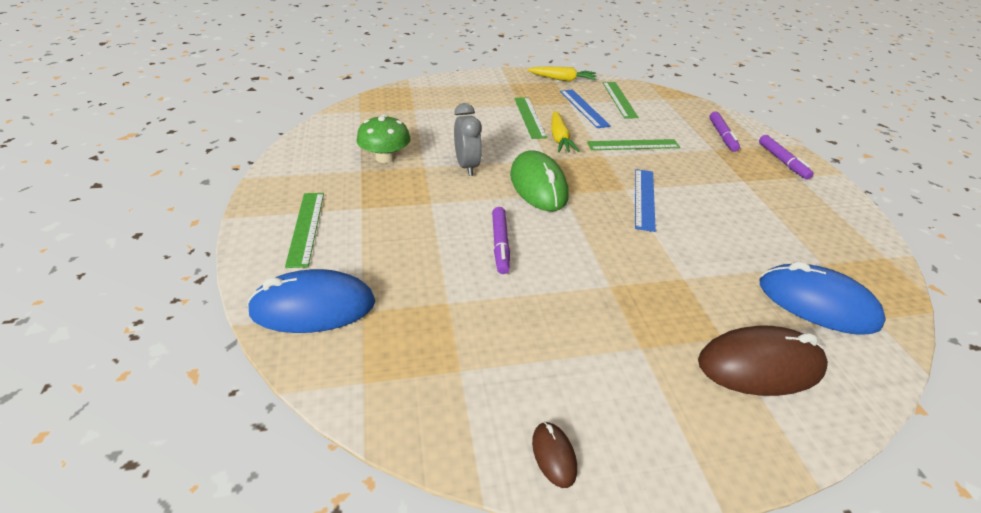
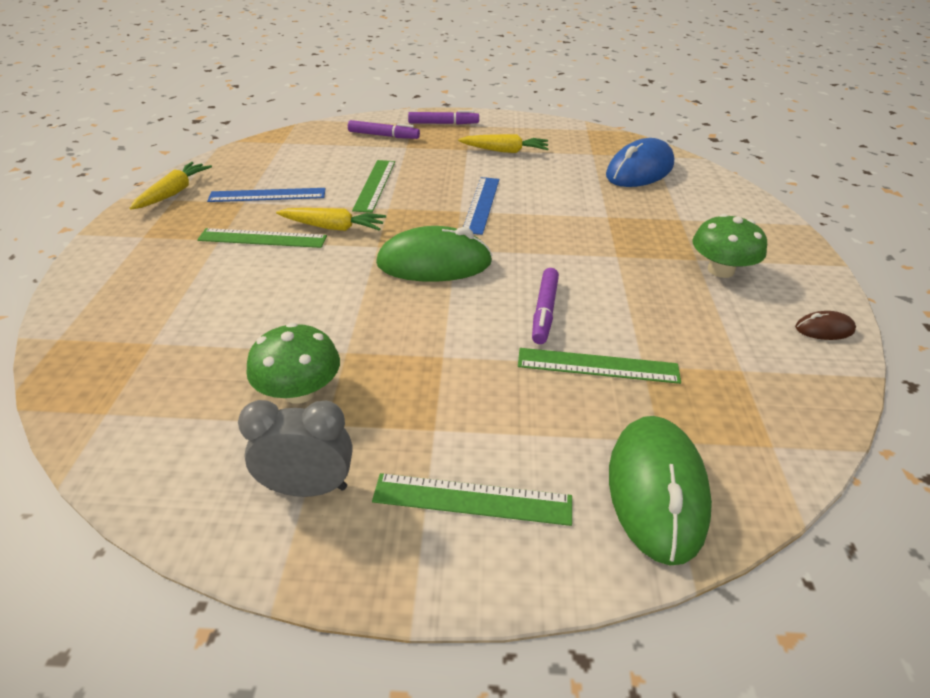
camera: 75 degrees left, 0 degrees up
(313, 307) = (656, 490): blue mouse -> green mouse
(467, 166) = (365, 311): grey clock -> grey clock (308, 488)
(500, 244) = (544, 311): purple marker -> purple marker turned 90 degrees clockwise
(619, 99) = (263, 168): green ruler -> green ruler (597, 366)
(629, 367) = (720, 270): none -> green mushroom
(644, 198) = (481, 204): blue ruler -> blue ruler turned 75 degrees clockwise
(760, 365) = (708, 213): brown mouse -> none
(763, 202) = (505, 151): none -> yellow carrot

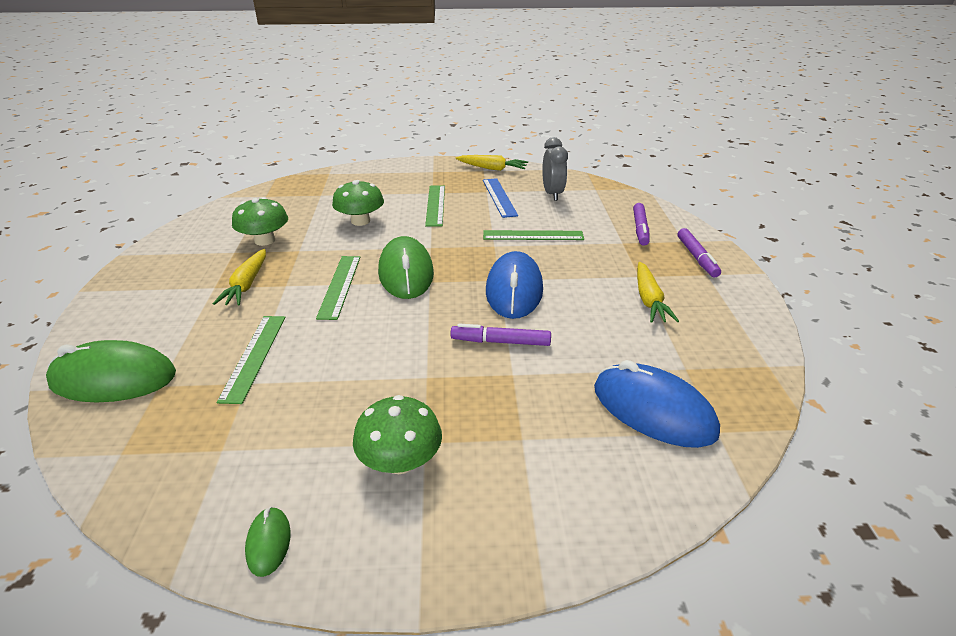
camera: 85 degrees right, 5 degrees down
(278, 298) = (360, 221): none -> green mushroom
(308, 488) = (187, 253): grey clock -> grey clock (552, 194)
(333, 227) = (455, 227): yellow carrot -> yellow carrot (246, 285)
(472, 499) = (150, 303): green ruler -> green ruler (340, 286)
(481, 204) = (514, 290): blue ruler -> blue mouse
(544, 311) = (333, 329): purple marker -> purple marker (500, 342)
(824, 329) = (268, 543): brown mouse -> green mouse

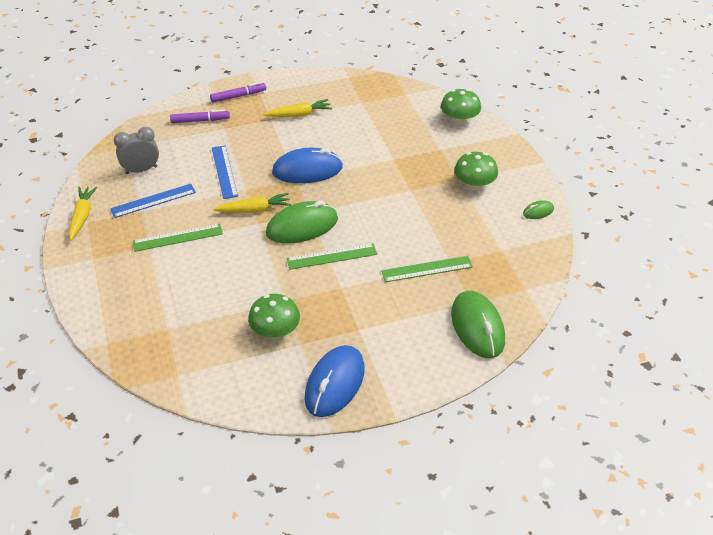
camera: 105 degrees left, 10 degrees up
(246, 285) = (349, 310): yellow carrot -> yellow carrot (254, 210)
(360, 221) = (222, 278): green mushroom -> green mushroom (459, 120)
(500, 342) = (366, 167): purple marker -> none
(533, 235) = (224, 171): green ruler -> blue ruler
(653, 410) = (400, 111): blue mouse -> blue mouse (335, 383)

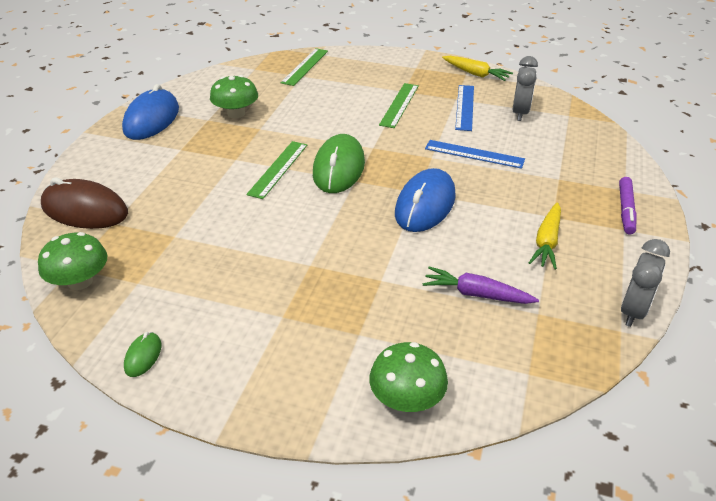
camera: 125 degrees right, 5 degrees down
(200, 120) = (587, 168): purple marker -> none
(254, 210) = (394, 151): yellow carrot -> none
(330, 76) = (633, 311): none -> grey clock
(335, 383) = (151, 119): blue mouse -> blue mouse turned 45 degrees clockwise
(369, 124) = (476, 294): none -> purple carrot
(427, 269) = (187, 216): green ruler -> green ruler (305, 66)
(474, 185) = (257, 325): green mushroom -> green mushroom (80, 281)
(477, 327) = (85, 210): green mouse -> brown mouse

